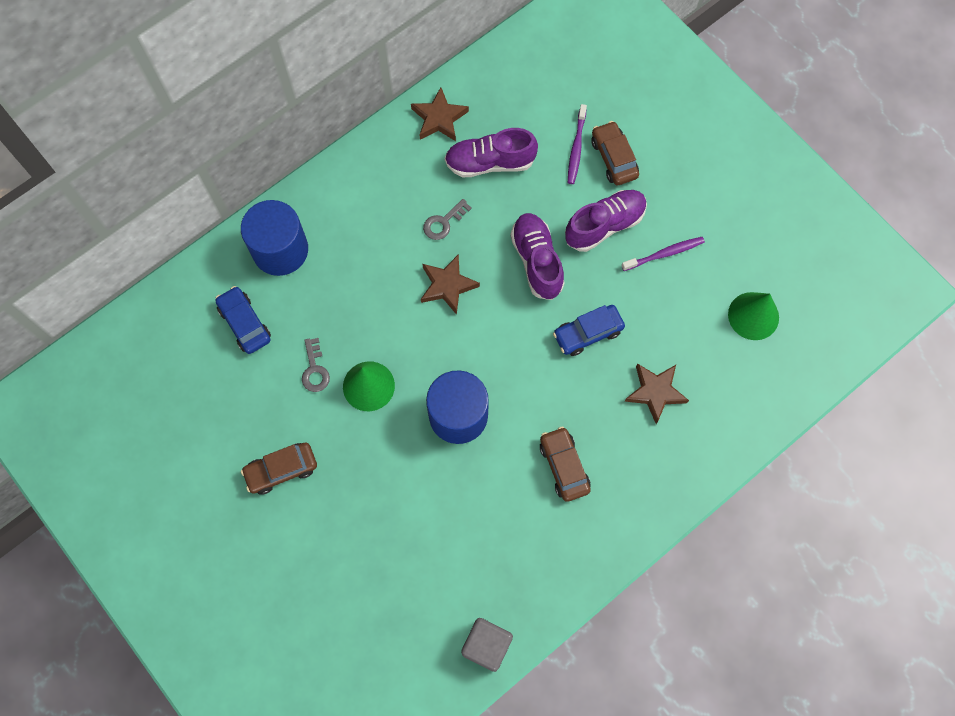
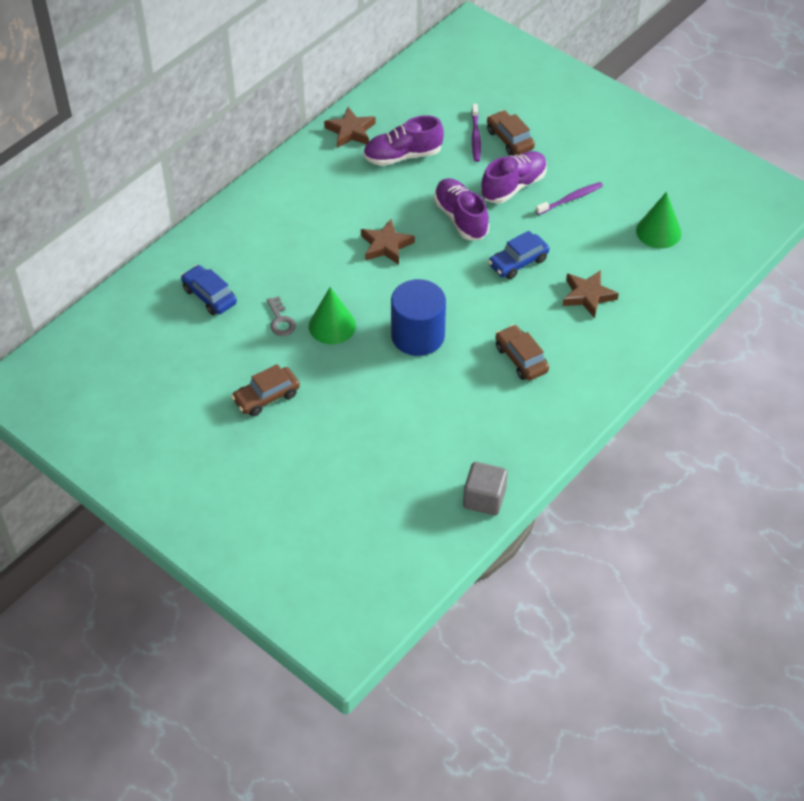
camera: 10 degrees left, 20 degrees down
(280, 250) = (230, 240): blue cylinder -> none
(443, 222) = (372, 202): grey key -> none

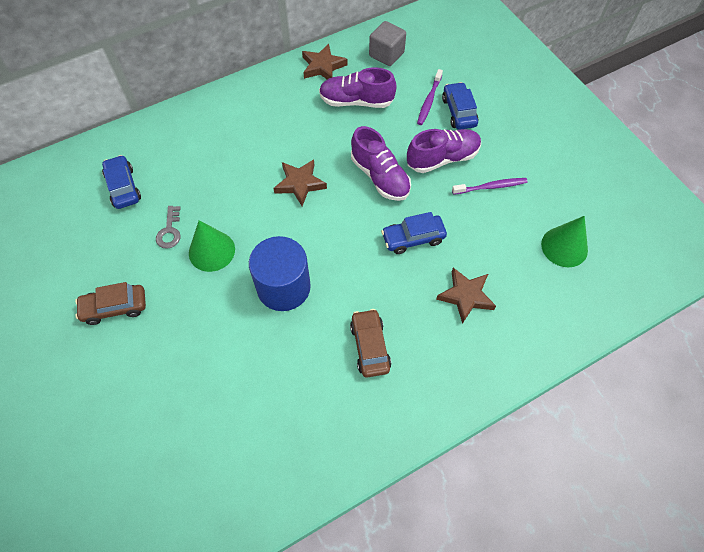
camera: 20 degrees right, 10 degrees up
(461, 218) = (380, 176): purple shoe -> purple shoe turned 150 degrees clockwise
(484, 498) = (259, 504): grey cube -> grey cube (386, 54)
(509, 139) = (459, 112): brown car -> blue car

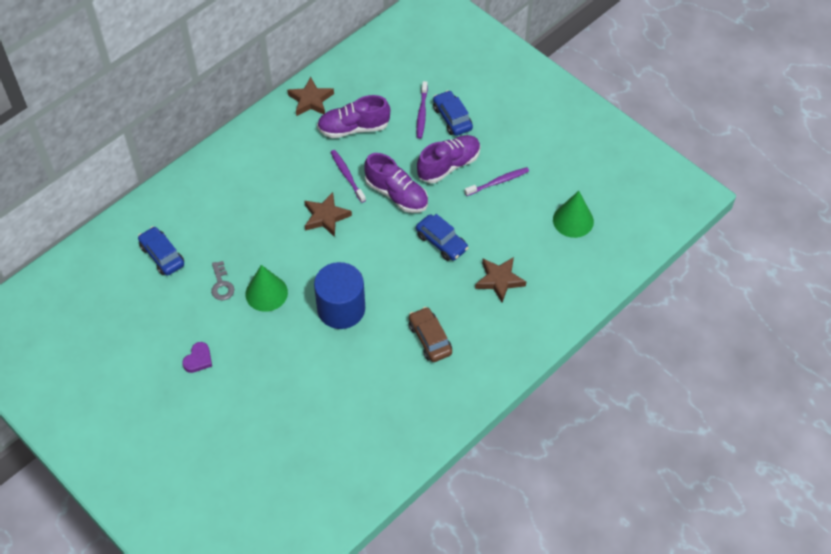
camera: 15 degrees left, 5 degrees down
(115, 307) = (198, 359): brown car -> purple heart
(335, 146) = (347, 175): none -> purple toothbrush
(386, 54) = (368, 75): grey cube -> none
(413, 238) = (441, 242): blue car -> blue car turned 105 degrees counterclockwise

